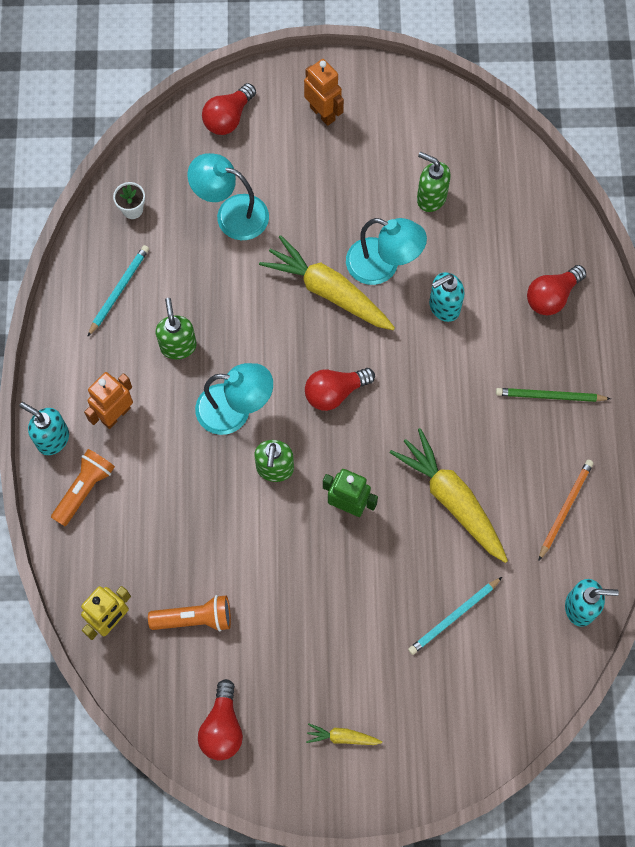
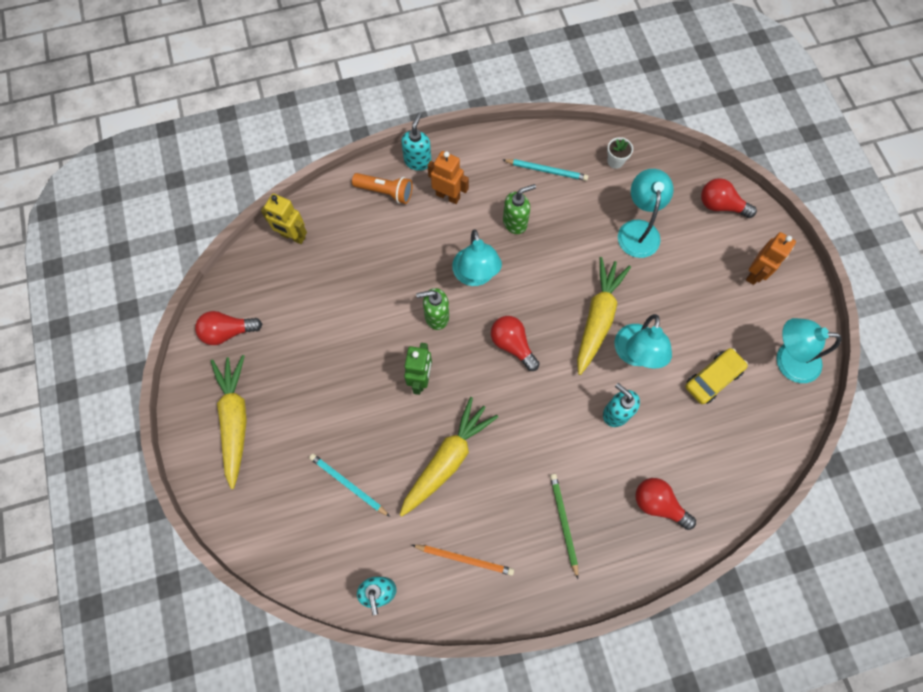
camera: 75 degrees right, 0 degrees up
(195, 618) = (305, 291): orange flashlight -> none
(342, 737) = (235, 420): yellow carrot -> yellow carrot, size x2.22
(430, 118) = (788, 360): none -> turquoise lamp
(431, 198) = (713, 378): green soap dispenser -> yellow car

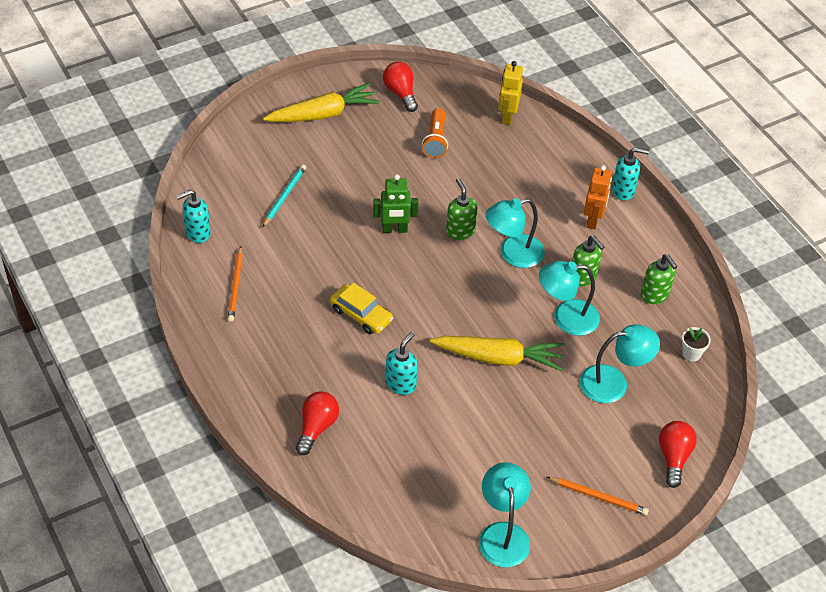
camera: 75 degrees right, 20 degrees down
(385, 192) = (579, 172): orange flashlight -> orange flashlight (435, 140)
(447, 460) = (322, 260): yellow carrot -> none
(512, 345) = (448, 293): red light bulb -> none
(546, 170) = (655, 295): turquoise pencil -> green soap dispenser
(563, 523) = (282, 354): green pencil -> none
(635, 355) = (468, 394): turquoise lamp -> turquoise lamp (566, 318)
(713, 378) = (461, 464): yellow car -> yellow car (361, 315)
(755, 274) = (598, 497): orange robot -> orange pencil

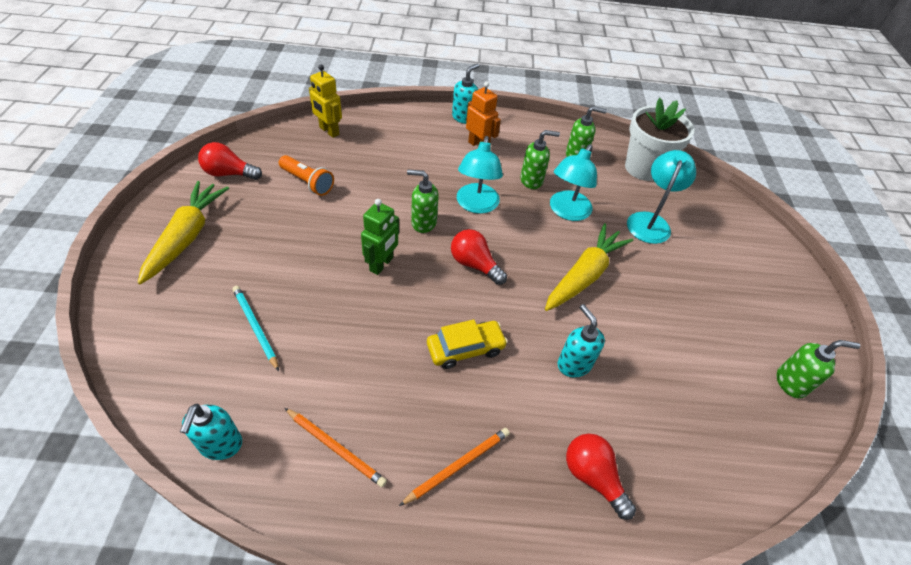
camera: 60 degrees left, 0 degrees up
(502, 534) = (791, 383): turquoise lamp -> green soap dispenser
(598, 497) = (766, 293): orange pencil -> orange pencil (458, 465)
(673, 457) = (740, 229): red light bulb -> red light bulb (474, 265)
(691, 354) = (643, 168): white flower pot -> white flower pot, size x2.39

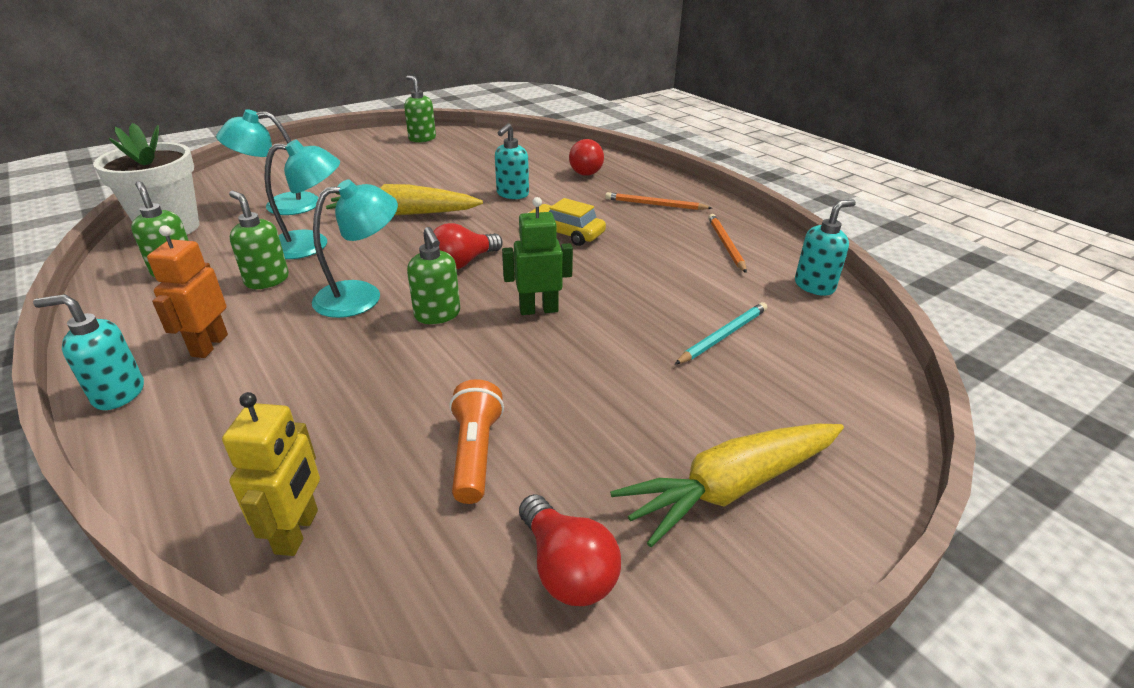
camera: 125 degrees left, 15 degrees down
(255, 327) = (723, 335): turquoise pencil -> turquoise pencil turned 150 degrees counterclockwise
(474, 265) = (463, 263): red light bulb -> red light bulb turned 45 degrees clockwise

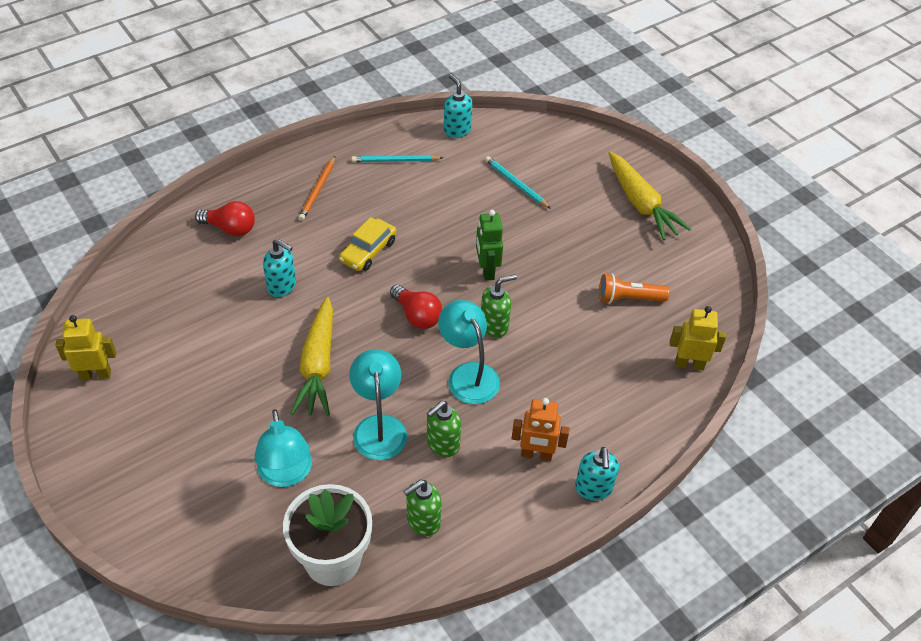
camera: 90 degrees left, 15 degrees up
(422, 139) = (96, 374): green soap dispenser -> yellow robot
(566, 568) = (694, 264): red light bulb -> none
(725, 245) = (395, 161): orange pencil -> turquoise pencil

